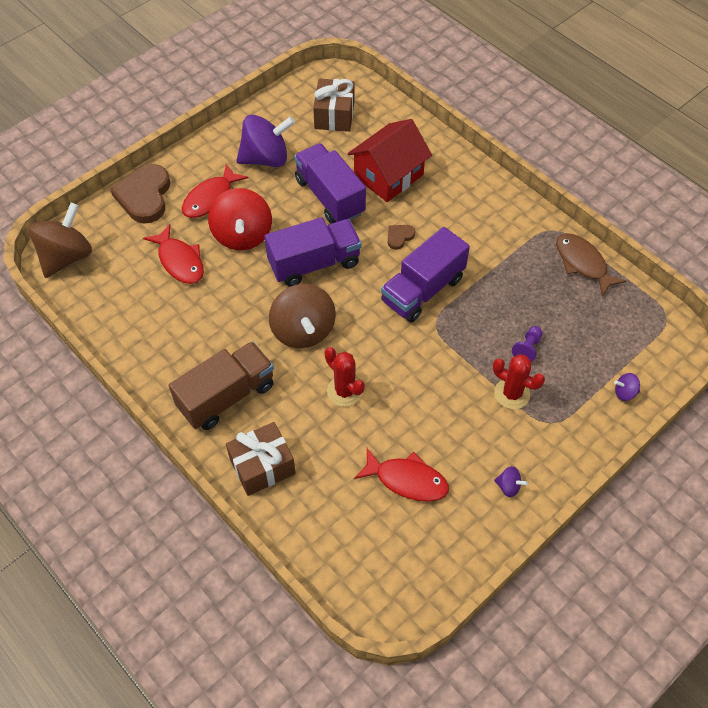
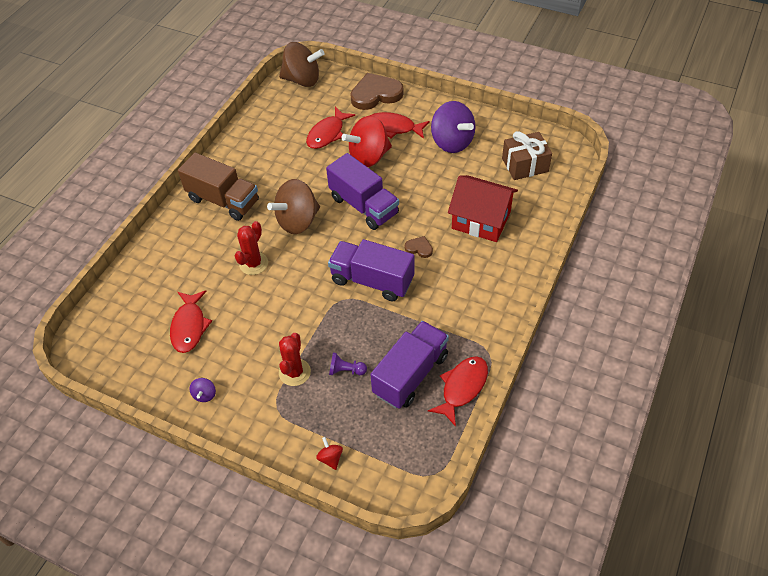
camera: 70 degrees right, 5 degrees down
(262, 466) = (173, 240): brown gift -> none
(330, 197) = (436, 192): purple truck -> purple truck (410, 375)
(582, 263) = (462, 388): brown fish -> red fish
(624, 392) = (330, 458): purple spinning top -> red spinning top

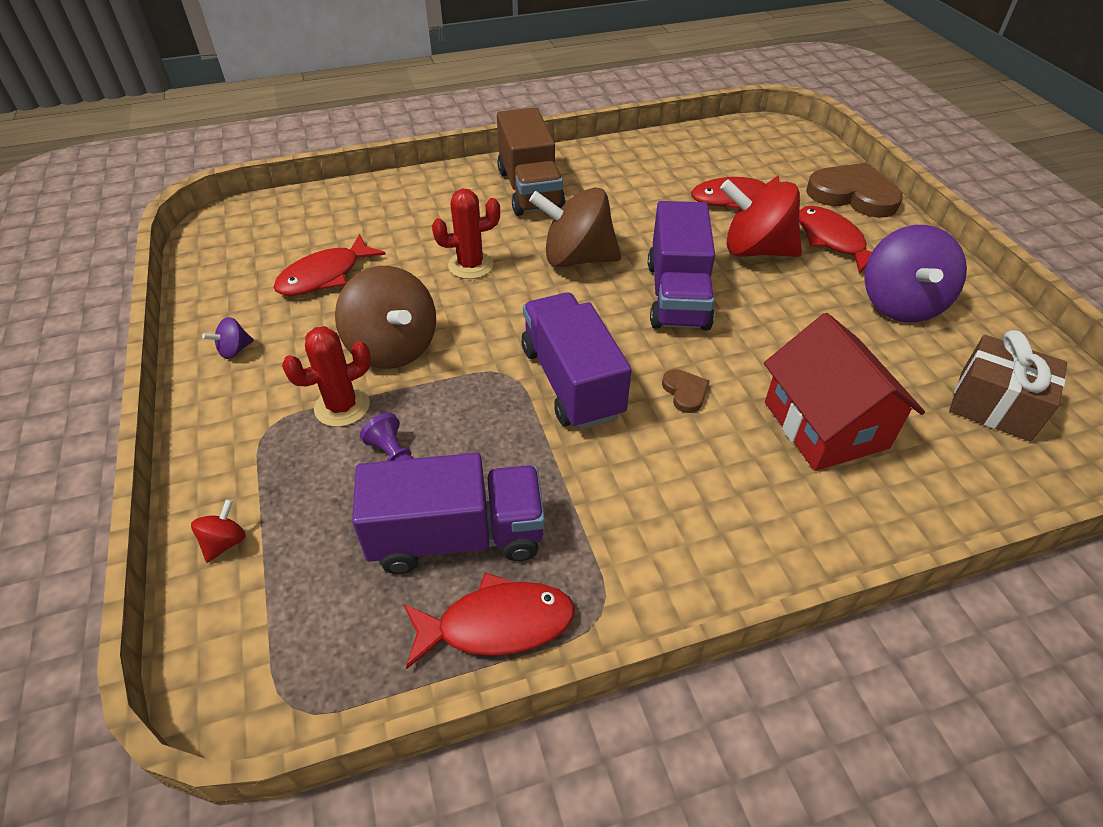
camera: 45 degrees right, 5 degrees down
(302, 80) = (775, 135): brown spinning top -> brown spinning top (393, 348)

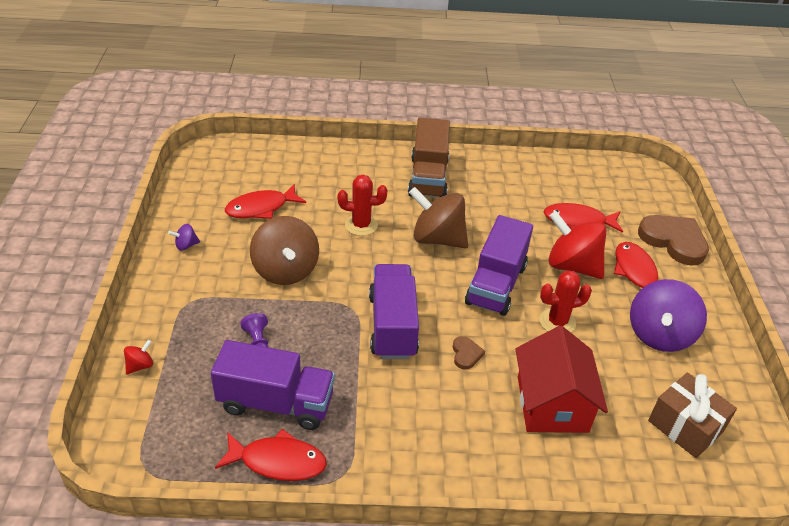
camera: 15 degrees right, 5 degrees down
(342, 406) = (238, 301): red cactus -> red cactus (557, 322)

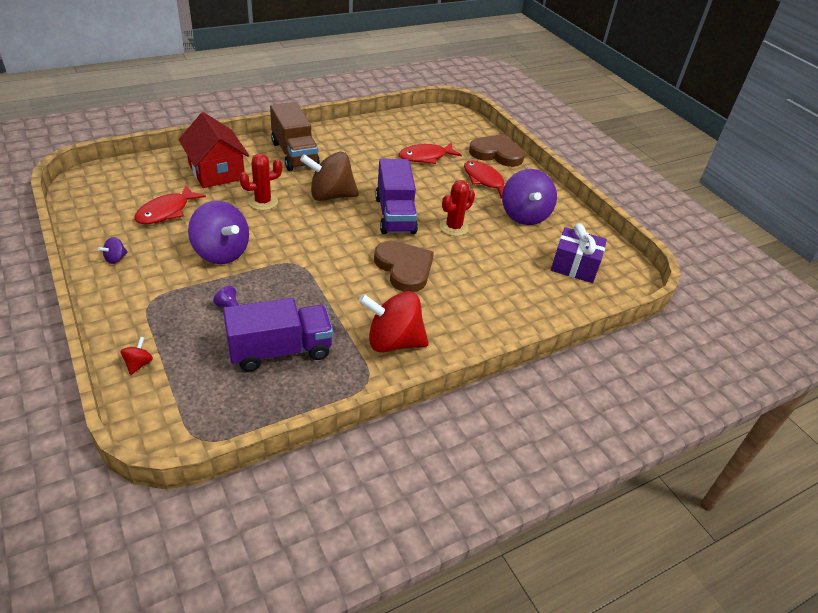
camera: 30 degrees left, 0 degrees up
(278, 461) = (310, 391): red fish -> none
(285, 270) = (221, 252): brown spinning top -> purple spinning top
(392, 326) = (336, 266): purple truck -> none
(466, 354) = (404, 268): brown heart -> brown heart, size x2.19
(552, 404) = (484, 281): red house -> red house (216, 171)
(572, 265) = (440, 187): red spinning top -> red spinning top (393, 342)
(685, 426) = (574, 266): brown gift -> purple gift

